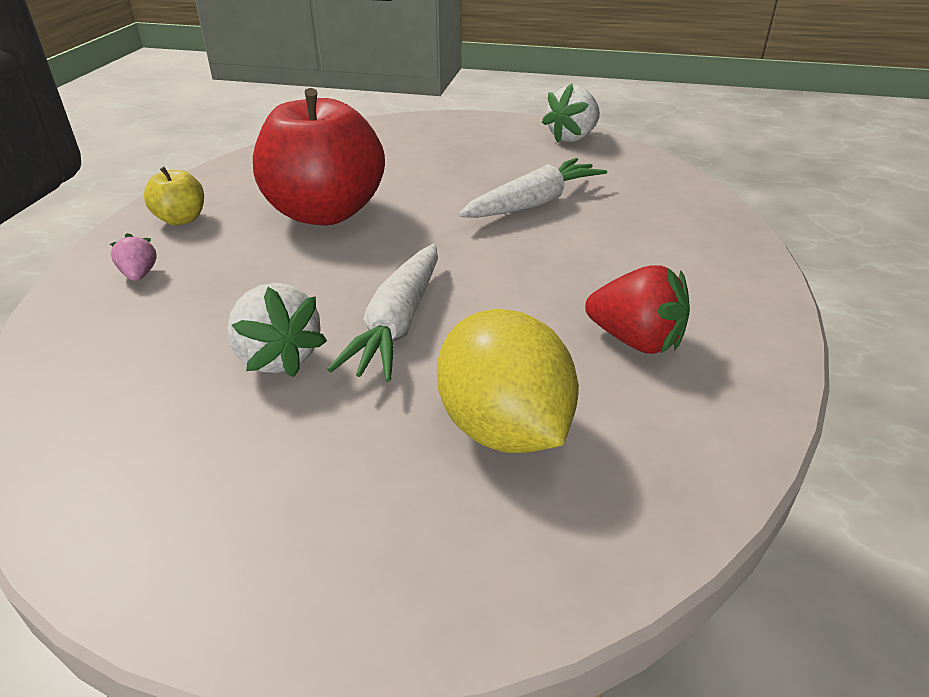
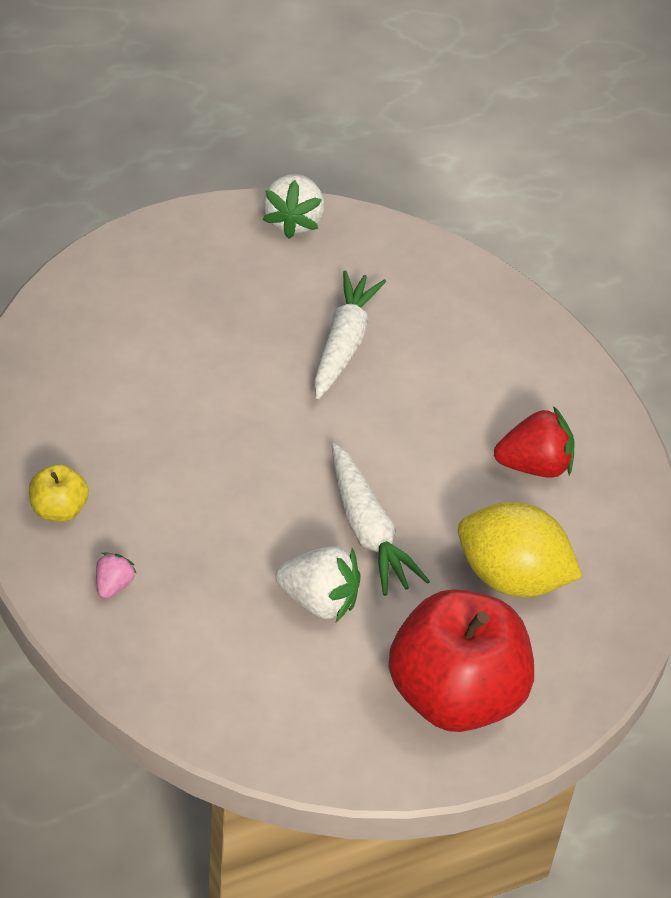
camera: 40 degrees left, 10 degrees up
(139, 275) = (113, 585): pink strawberry -> pink strawberry turned 75 degrees clockwise
(325, 213) = (179, 440): red apple -> red apple (455, 696)

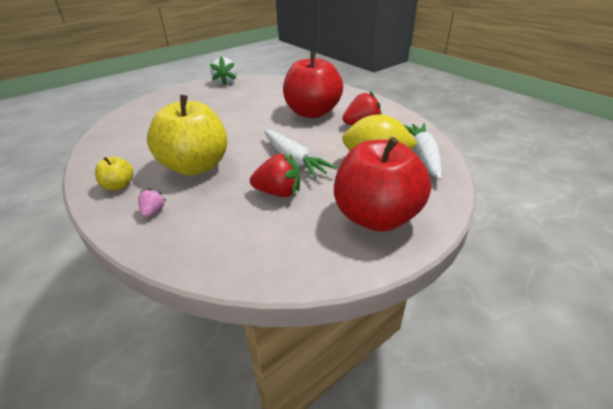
camera: 10 degrees left, 10 degrees down
(191, 497) = (195, 166): none -> yellow apple
(319, 601) = (278, 192): white strawberry -> red strawberry
(343, 344) = (258, 107): white carrot -> white carrot (423, 156)
(450, 396) = (312, 112): none -> red apple

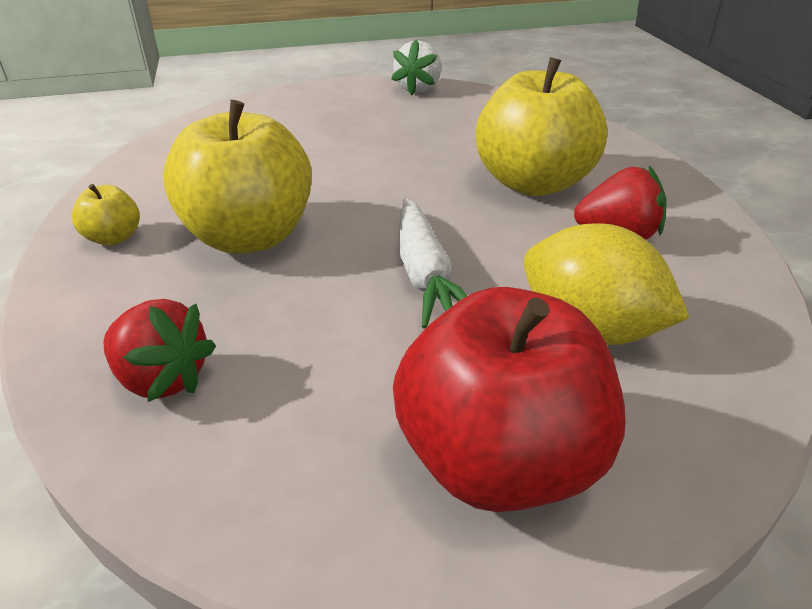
camera: 25 degrees right, 0 degrees up
(153, 211) = (123, 301): pink strawberry -> none
(278, 192) = (347, 334): red strawberry -> red strawberry (162, 379)
(312, 112) = (533, 183): red apple -> yellow apple
(423, 156) = (714, 347): white carrot -> none

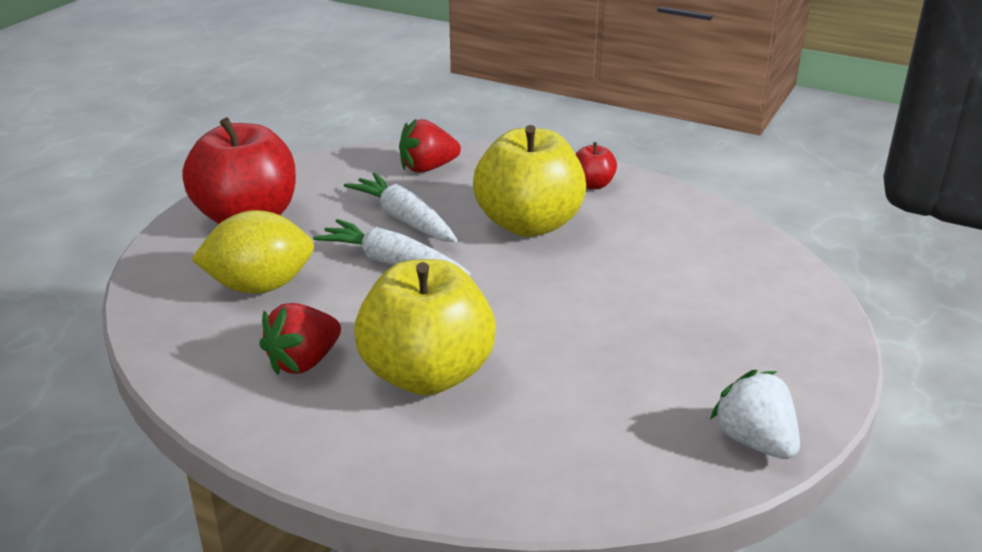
camera: 130 degrees right, 5 degrees down
(114, 238) = (592, 184): yellow apple -> red apple
(330, 316) = (404, 219): none -> white carrot

